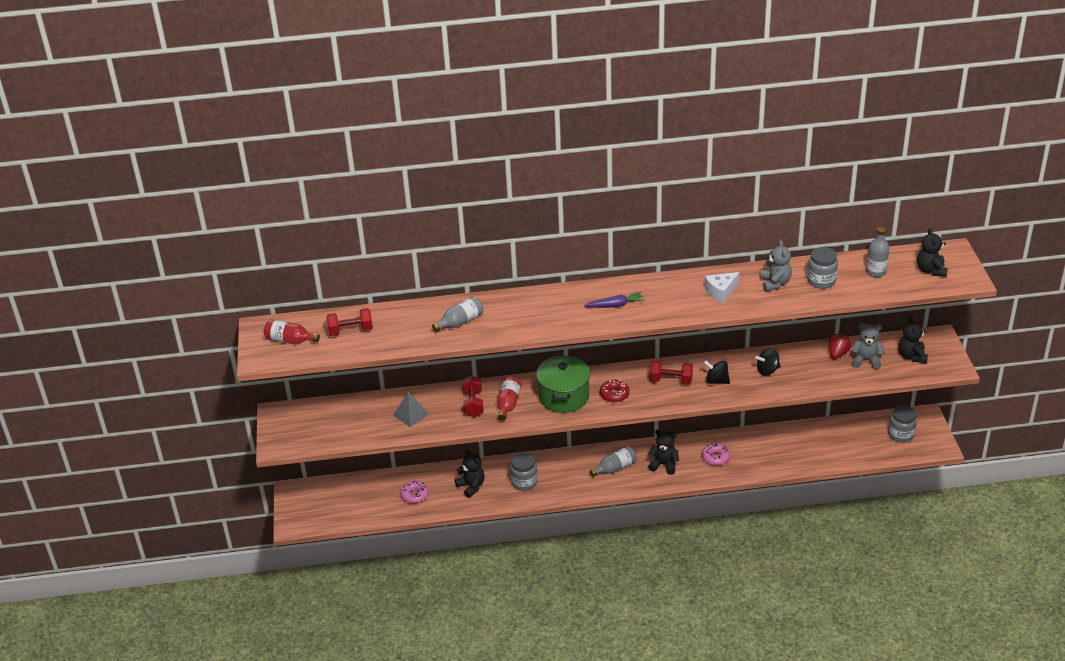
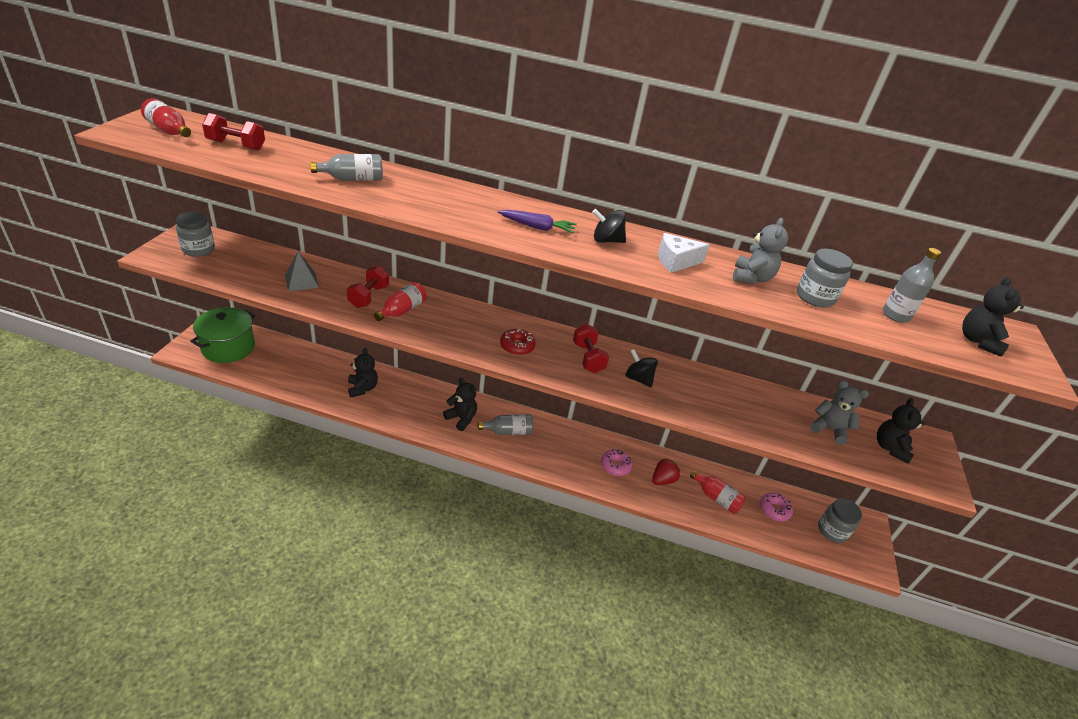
camera: 15 degrees right, 0 degrees up
(414, 495) = (306, 373): pink donut -> pink donut (774, 510)
(524, 482) = (412, 406): grey jar -> grey jar (198, 249)
(564, 396) = (463, 327): green pot -> green pot (228, 347)
(664, 465) = (558, 450): black teddy bear -> black teddy bear (461, 418)
(671, 380) = (588, 358): red dumbbell -> red dumbbell turned 45 degrees clockwise
(767, 370) = (703, 392): black spinning top -> black spinning top (606, 240)
(805, 448) = (716, 498): none -> red bottle
(837, 353) = (796, 408): red strawberry -> red strawberry (662, 480)

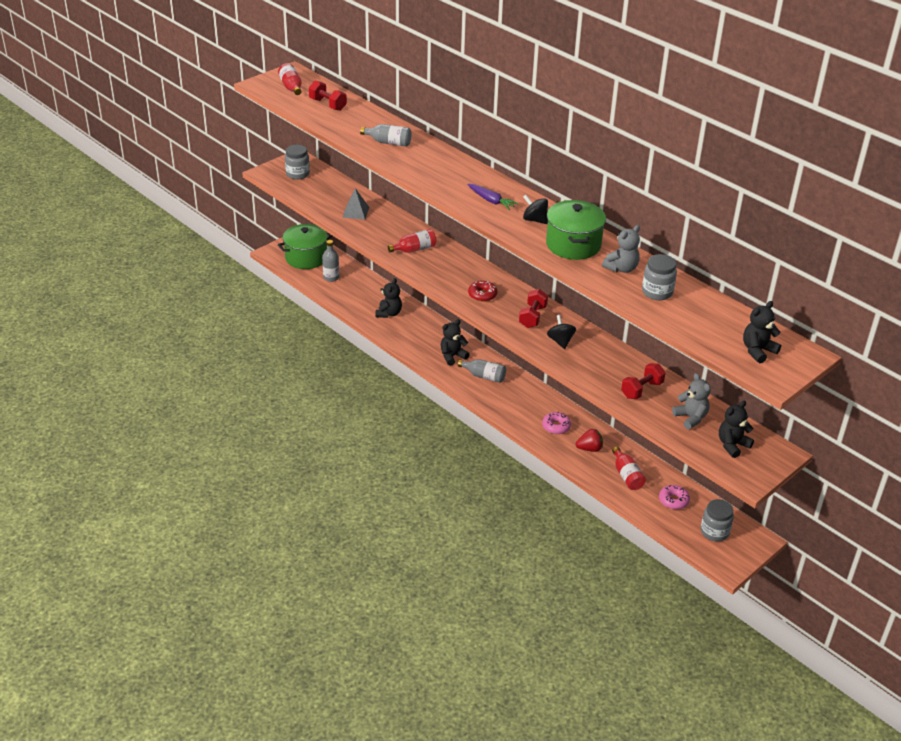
camera: 35 degrees right, 0 degrees up
(368, 296) = (396, 234): red dumbbell -> red dumbbell (641, 390)
(461, 418) = (452, 356): black teddy bear -> black teddy bear turned 105 degrees counterclockwise
(676, 261) = (573, 245): white cheese -> green pot
(895, 315) = (711, 319): grey bottle -> grey bottle (331, 277)

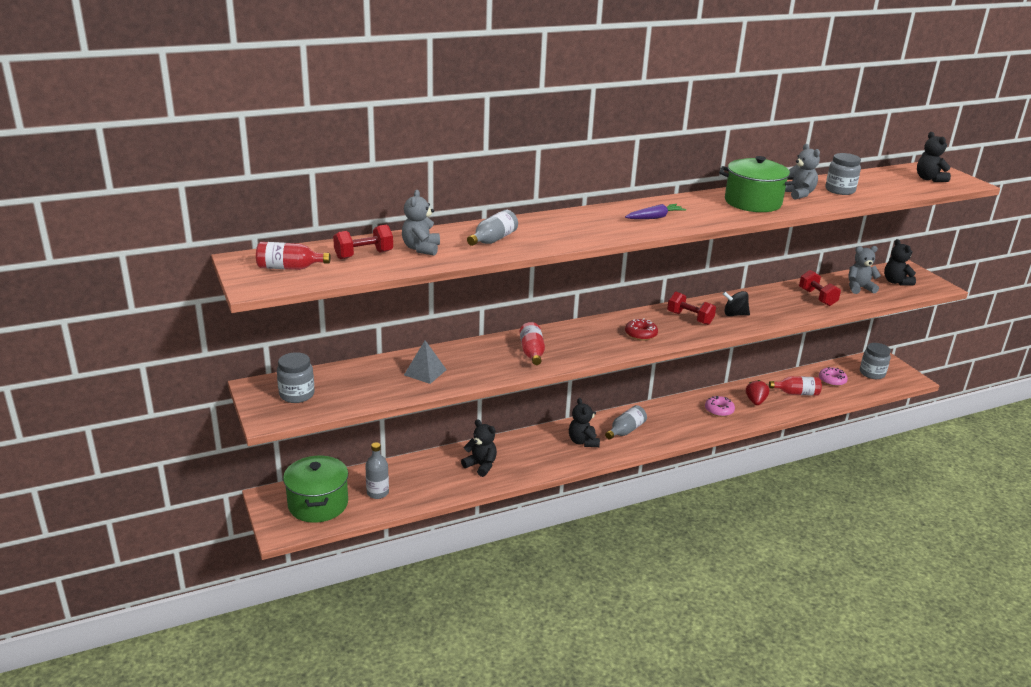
camera: 70 degrees left, 10 degrees down
(352, 121) = (421, 249): none -> grey teddy bear
(535, 220) = (701, 208): black spinning top -> none

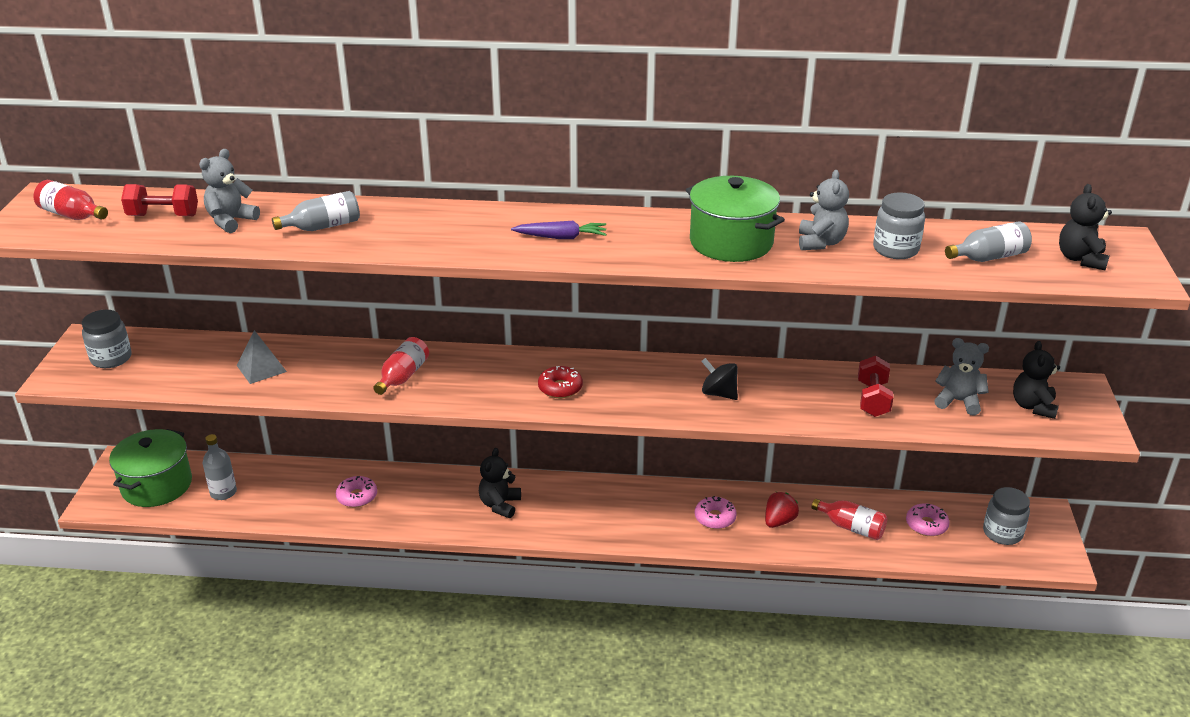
camera: 30 degrees right, 5 degrees up
(481, 466) = (357, 497): black teddy bear -> pink donut
(625, 431) = (565, 507): grey bottle -> grey bottle (988, 257)
(689, 318) = (651, 383): red dumbbell -> none

